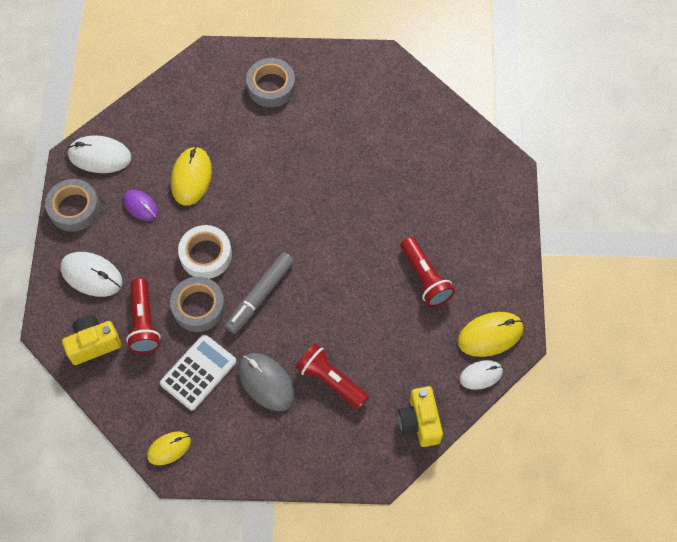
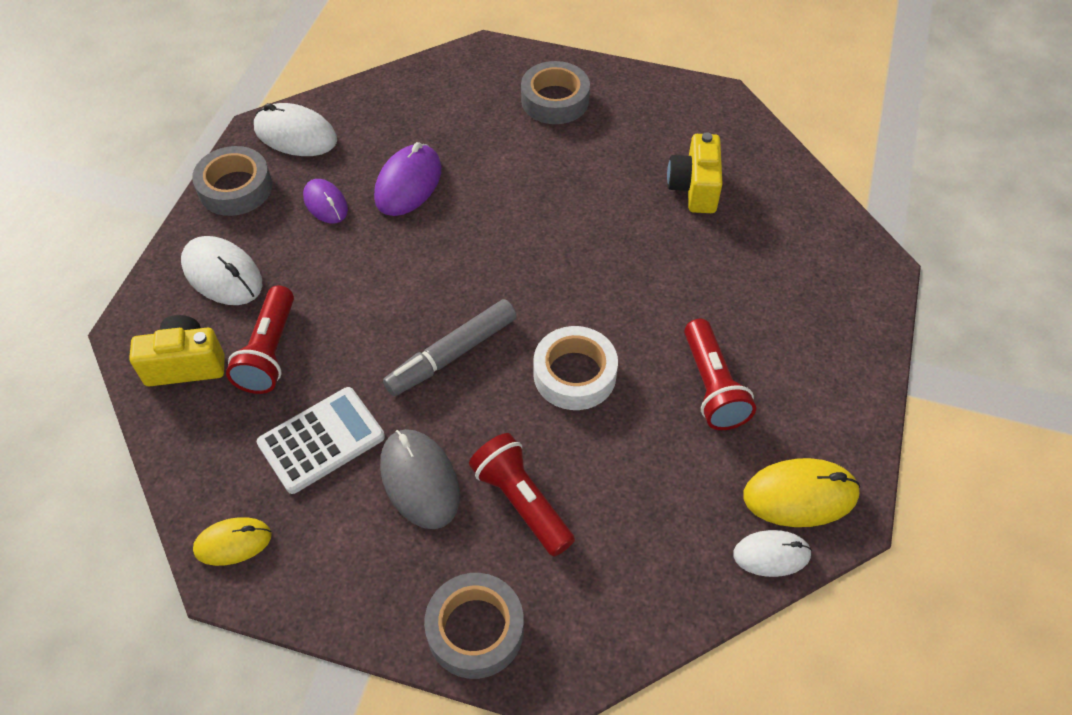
camera: 15 degrees right, 10 degrees down
(191, 177) = (408, 183): yellow mouse -> purple mouse
(198, 307) = (356, 349): grey tape -> grey tape (475, 629)
(206, 255) = (392, 283): white tape -> white tape (574, 374)
(419, 422) = (650, 605): yellow camera -> yellow camera (694, 188)

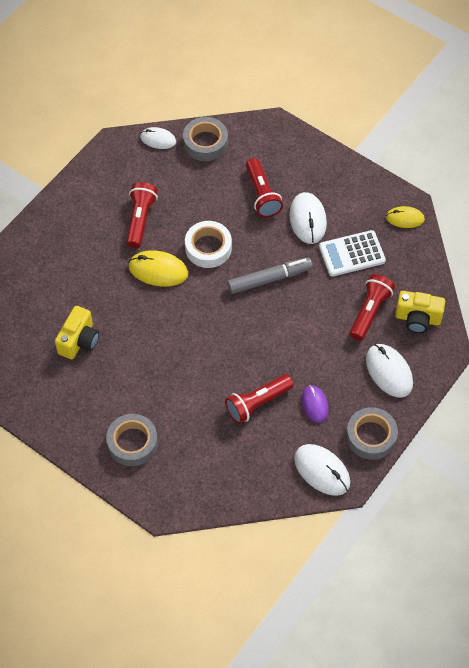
camera: 160 degrees left, 5 degrees up
(408, 183) = (257, 403): purple mouse -> red flashlight
(419, 480) = (308, 219): grey mouse -> white mouse
(475, 629) = (303, 150): grey tape -> grey tape (205, 143)
(800, 495) = (129, 158): yellow mouse -> yellow mouse (158, 270)

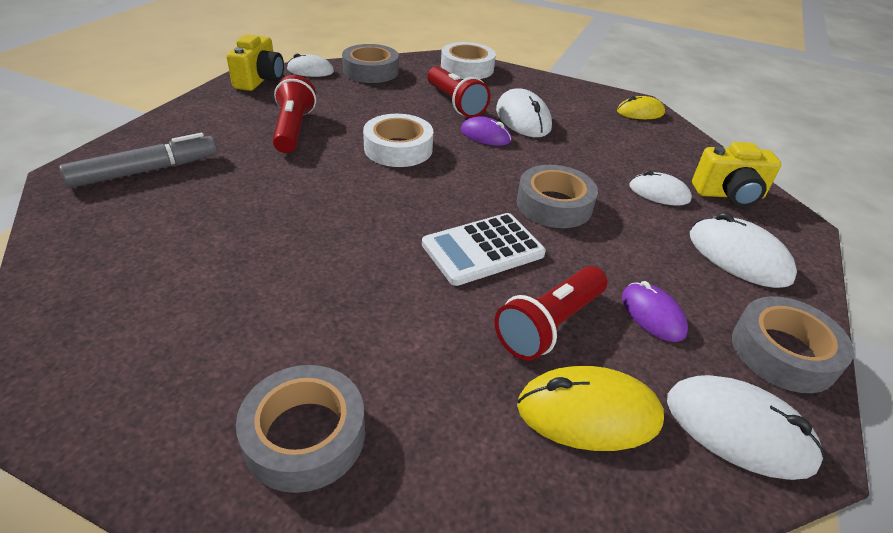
camera: 15 degrees left, 20 degrees down
(79, 341) = (187, 268): yellow camera -> yellow camera (260, 80)
(158, 270) = (327, 174): yellow mouse -> yellow mouse (588, 413)
(269, 279) = (497, 171): grey marker -> grey marker (145, 171)
(273, 238) = (485, 135): none -> purple mouse
(285, 142) = (467, 68): none -> white tape
(295, 315) = (554, 205): none -> grey tape
(352, 254) = (596, 143): white calculator -> white calculator (483, 249)
(370, 311) = (659, 193): red flashlight -> white mouse

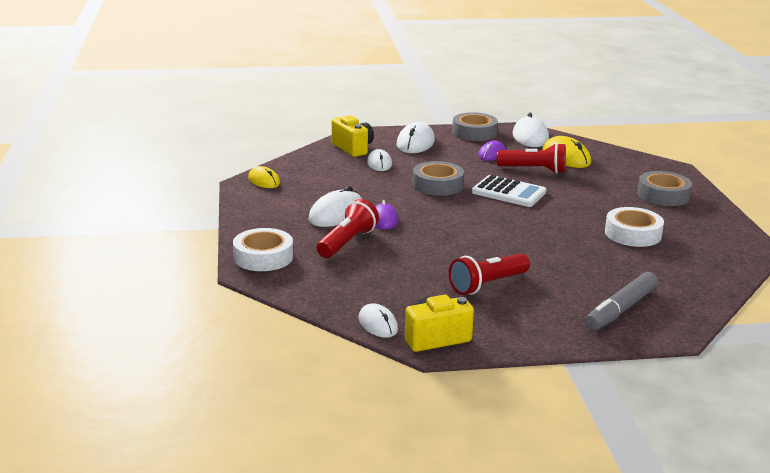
camera: 120 degrees left, 15 degrees down
(145, 171) = (621, 309): grey marker -> grey marker turned 75 degrees counterclockwise
(371, 71) = (335, 296): grey tape -> none
(398, 148) = (449, 241): white tape -> white tape (633, 234)

